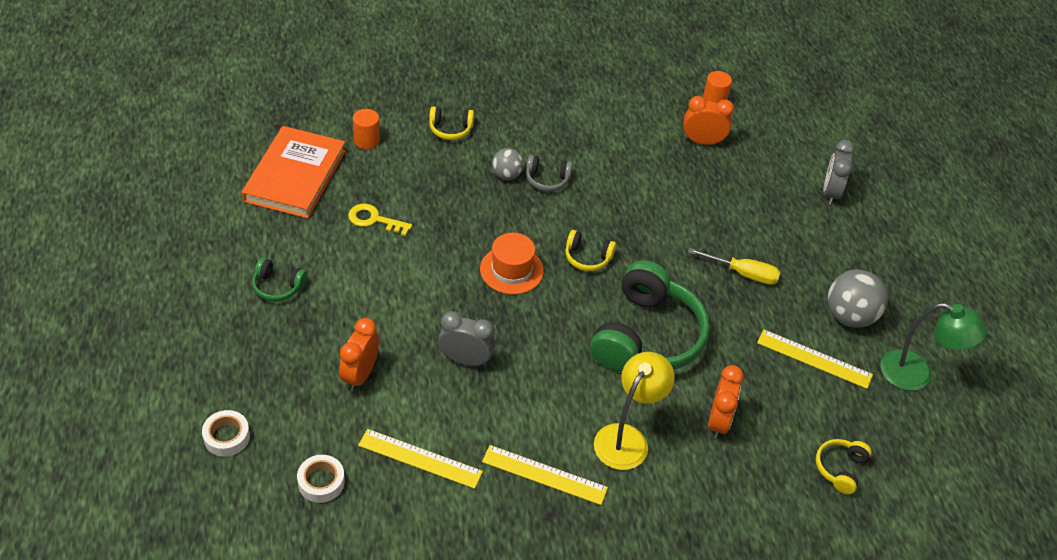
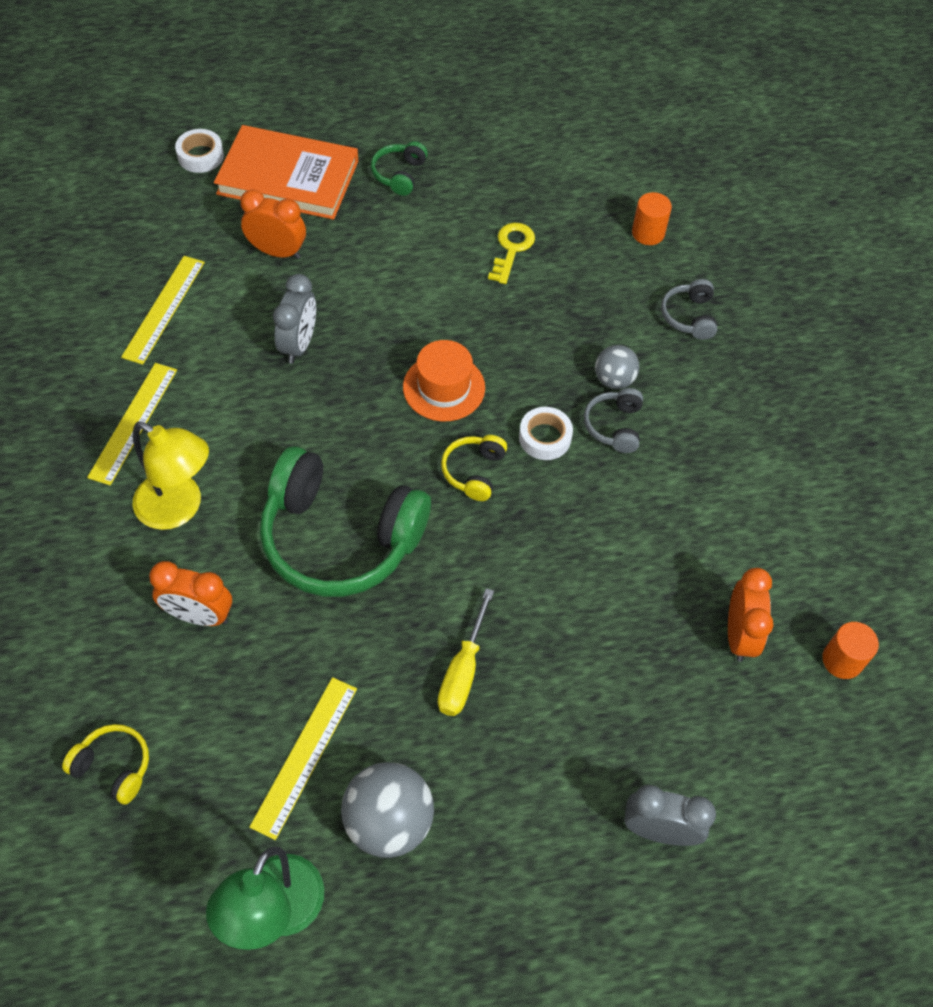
camera: 90 degrees right, 10 degrees up
(295, 176) = (572, 173): orange book -> orange book (288, 177)
(321, 482) = (141, 231): white tape -> white tape (545, 437)
(450, 129) = (689, 316): yellow headphones -> grey headphones

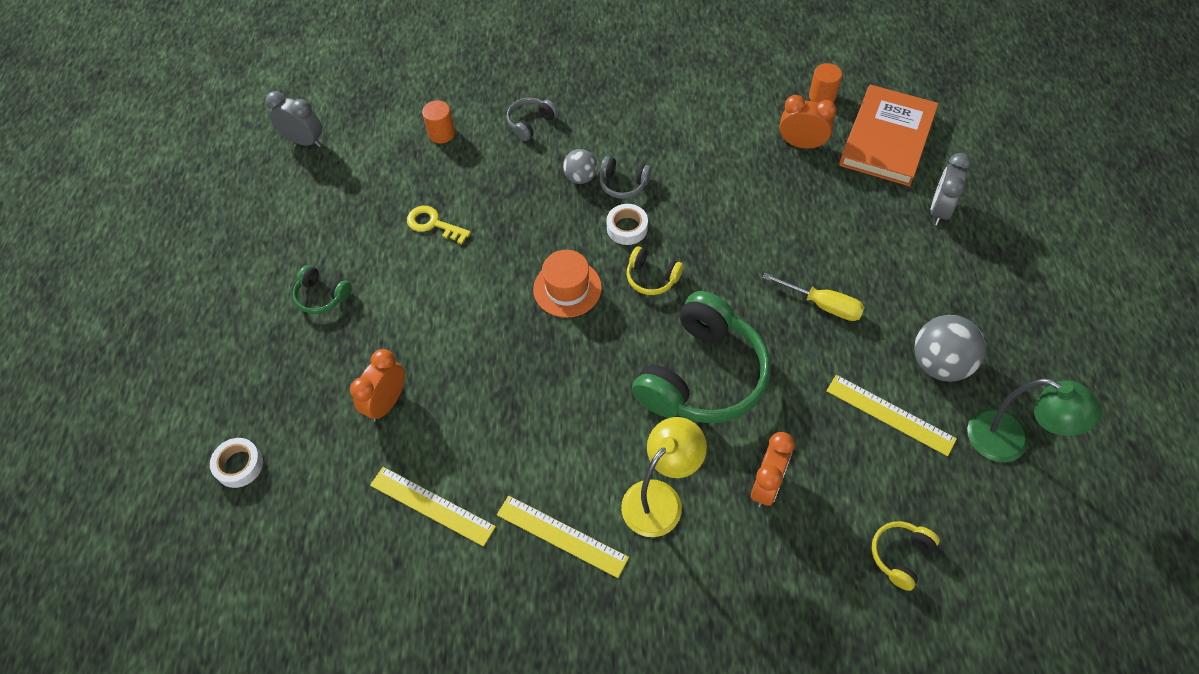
camera: 75 degrees left, 0 degrees up
(288, 177) = (295, 387): orange book -> orange book (887, 139)
(299, 344) = (500, 392): grey clock -> grey clock (304, 141)
(689, 316) = (530, 123): grey headphones -> grey headphones turned 120 degrees clockwise

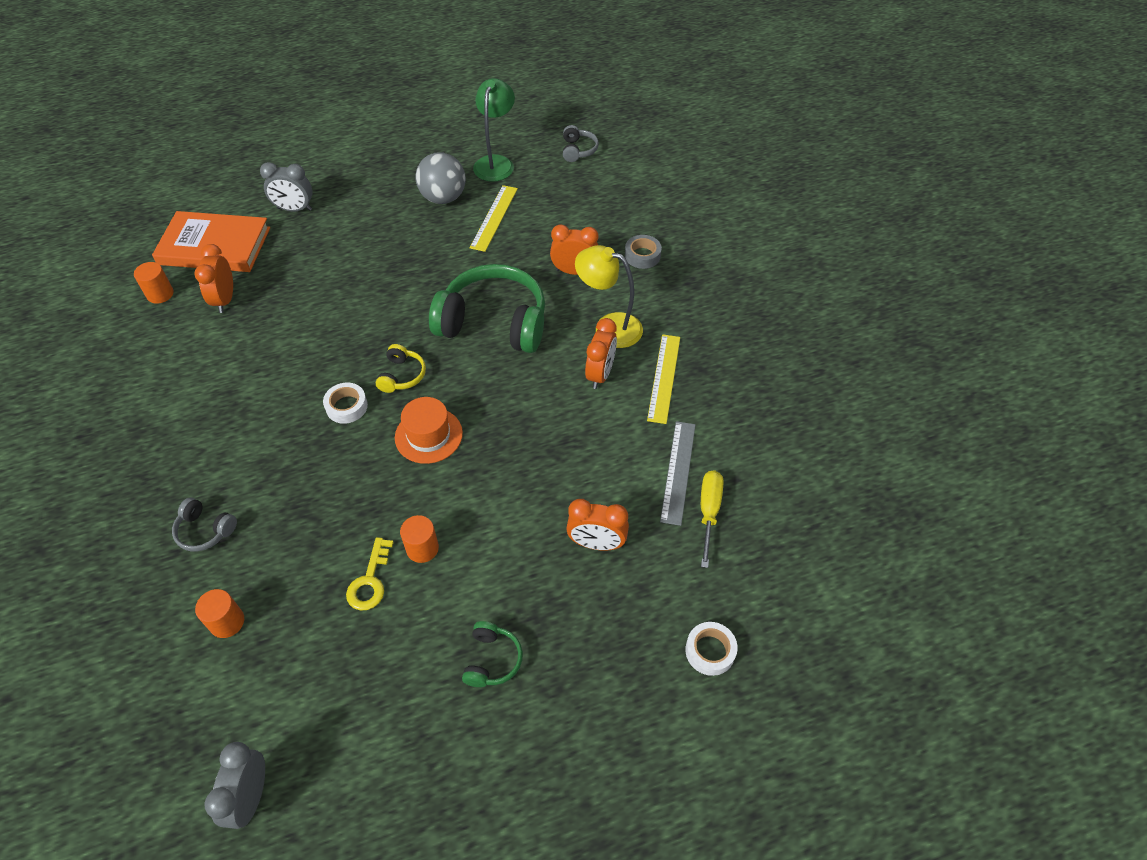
camera: 110 degrees left, 5 degrees down
(432, 506) = (678, 471): yellow ruler -> grey ruler
(446, 264) = (422, 548): none -> orange cylinder
(580, 177) = (285, 460): grey ball -> none
(590, 467) = (600, 374): none -> orange clock
(623, 184) = (290, 422): grey headphones -> grey headphones (578, 150)
(778, 582) = (642, 255): none -> grey tape
(823, 305) = (405, 263): yellow screwdriver -> yellow screwdriver (708, 512)
(900, 555) = (598, 203): yellow headphones -> none

